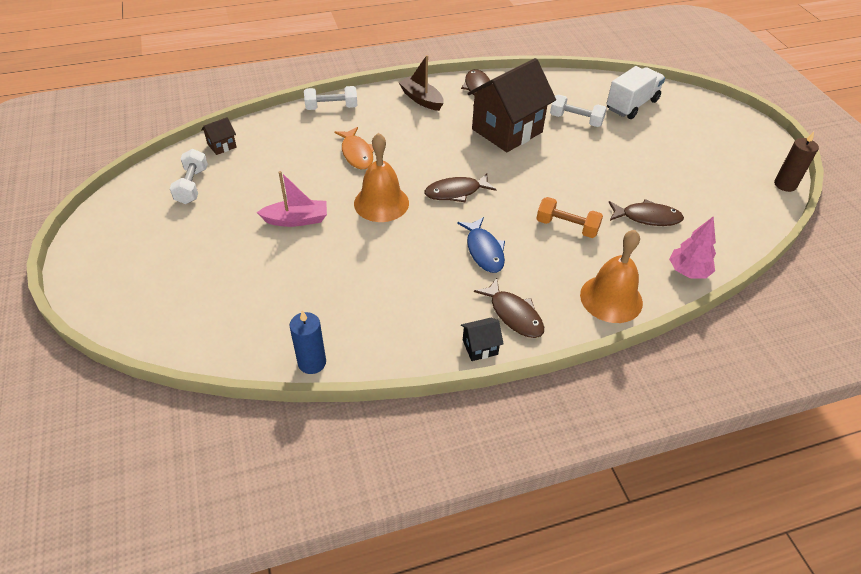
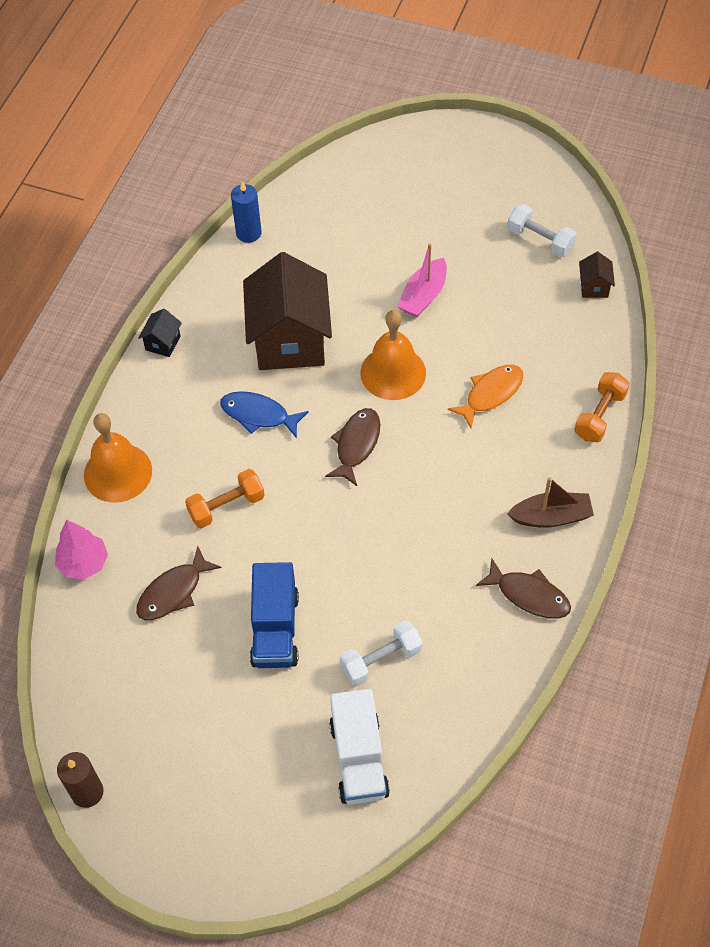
camera: 130 degrees right, 10 degrees up
(331, 107) = (600, 415): white dumbbell -> orange dumbbell
(356, 153) = (490, 394): orange fish -> orange fish turned 120 degrees clockwise
(507, 131) = (419, 566): brown house -> brown house (290, 340)
(513, 314) = (171, 387): brown fish -> none
(611, 164) = (275, 629): none -> blue truck

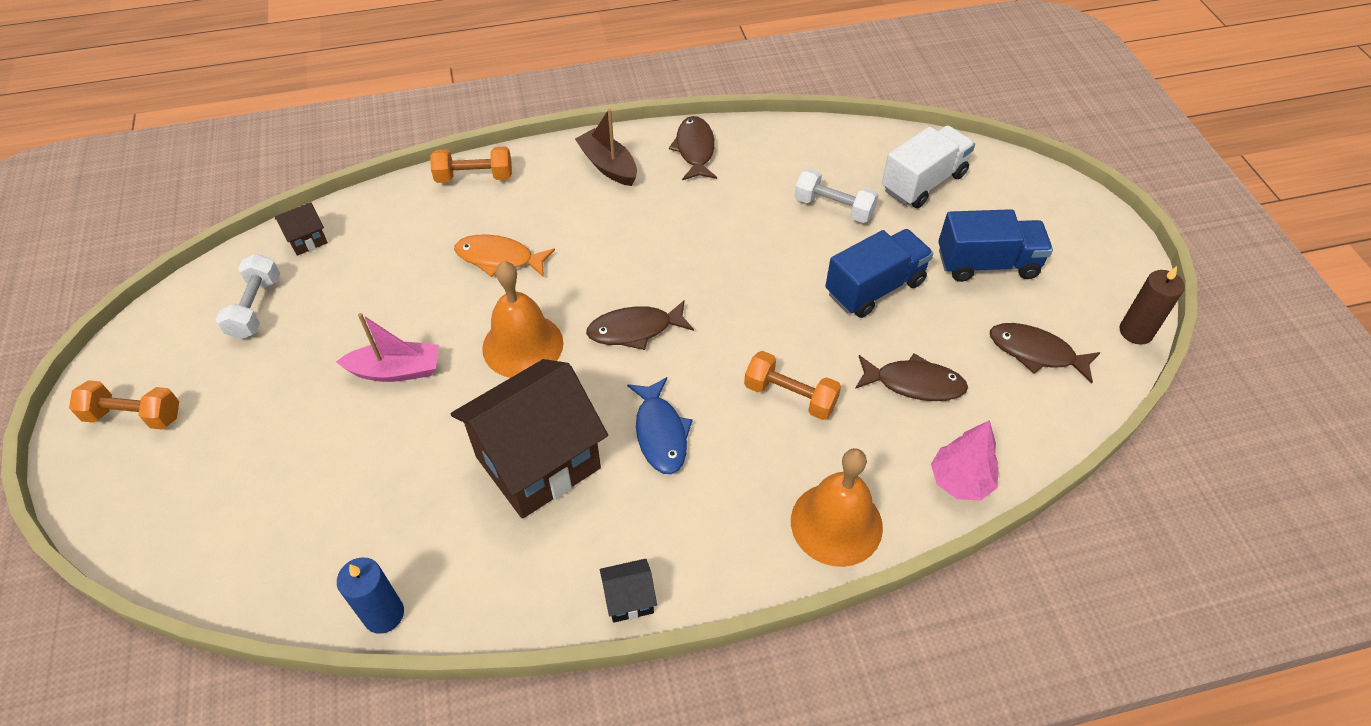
camera: 125 degrees left, 5 degrees down
(130, 698) = (1036, 352): none -> brown fish
(234, 735) = (987, 263): none -> blue truck
(483, 161) = (134, 416): none -> orange dumbbell

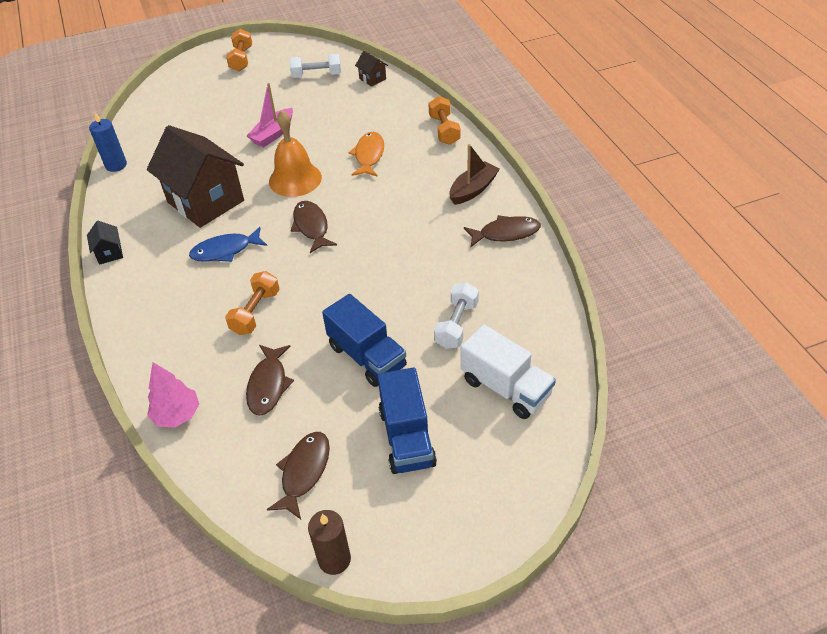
camera: 85 degrees right, 5 degrees down
(396, 370) = (273, 134): pink boat -> pink boat turned 45 degrees clockwise
(836, 523) = (149, 344): orange bell -> none

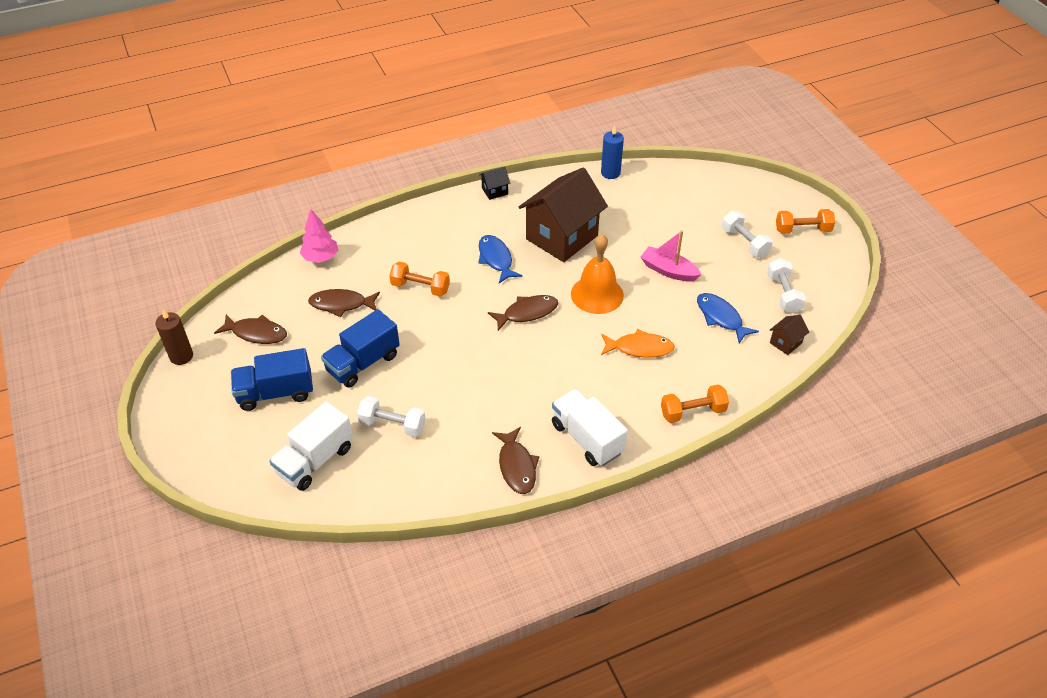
camera: 85 degrees right, 0 degrees up
(248, 90) = (744, 242): none -> white dumbbell
(339, 109) = (721, 318): none -> blue fish
(473, 189) = (587, 438): brown boat -> white truck

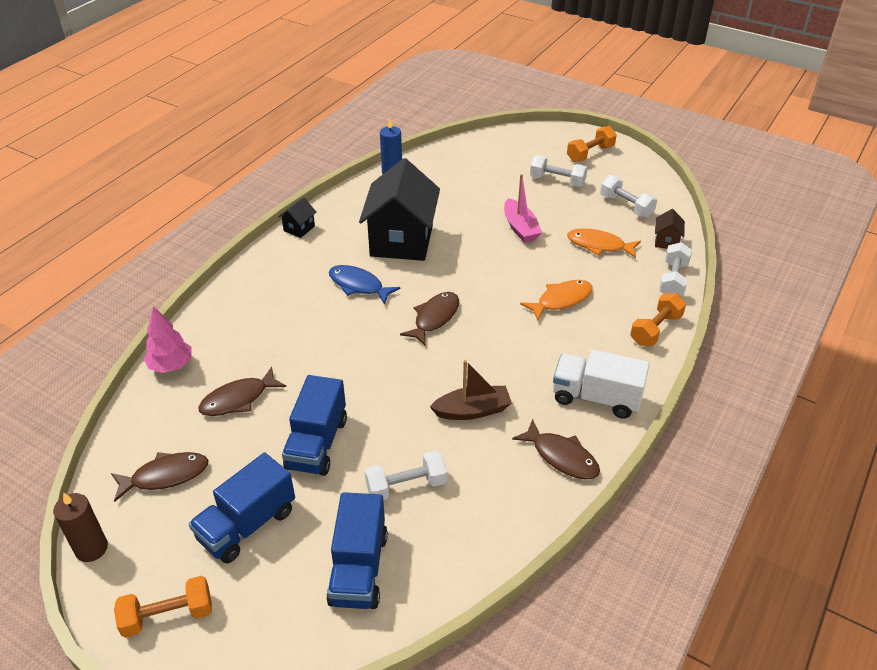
camera: 35 degrees left, 5 degrees down
(315, 460) = (359, 569): white truck -> blue truck
(420, 287) = (308, 344): orange dumbbell -> orange dumbbell (168, 616)
(487, 397) = (472, 410): none -> brown boat
(561, 237) = (401, 241): brown house -> black house
(597, 294) = (480, 274): orange bell -> none
(668, 270) = (520, 228): pink boat -> pink boat turned 105 degrees counterclockwise
(721, 318) = (599, 245): blue fish -> orange fish
(754, 379) = (673, 280): none -> white dumbbell

